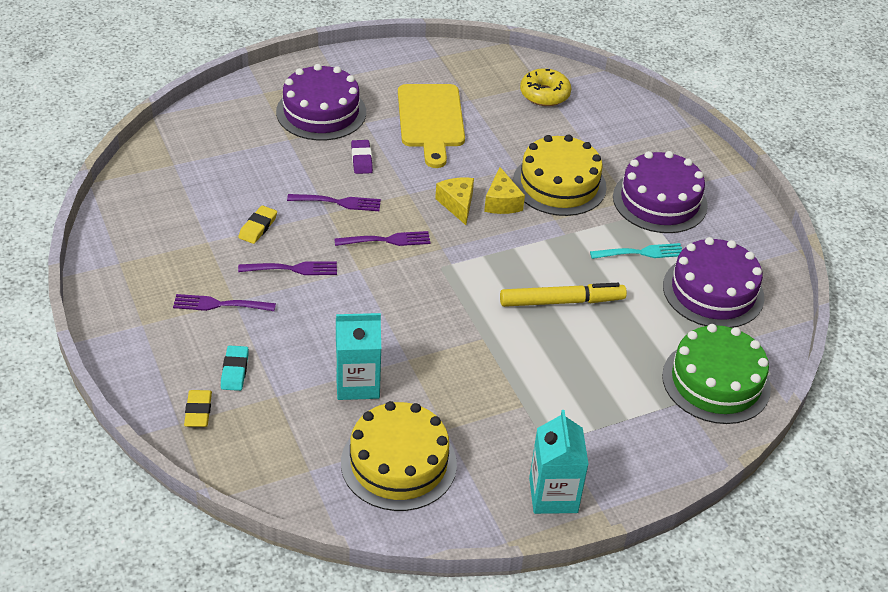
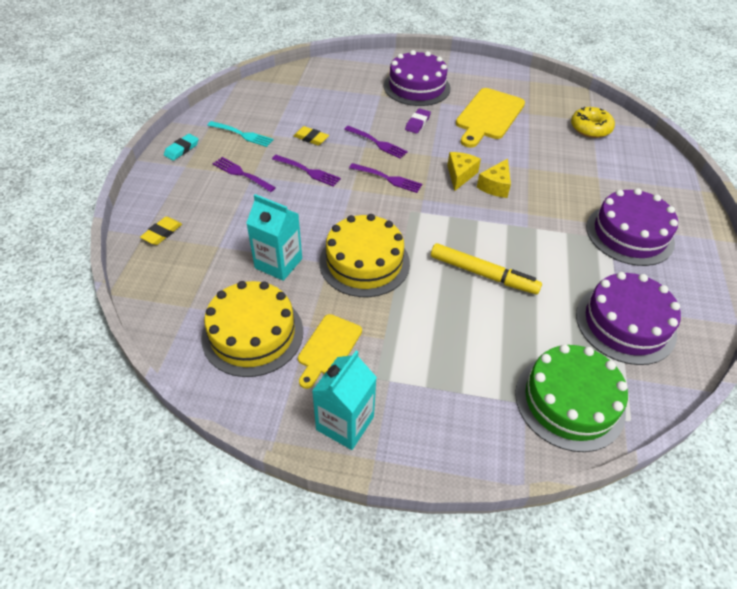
camera: 35 degrees right, 5 degrees up
(235, 371) = (209, 218): turquoise eraser -> turquoise eraser (182, 149)
(258, 227) = (311, 138): yellow eraser -> yellow eraser turned 60 degrees clockwise
(481, 440) = (328, 348): none -> yellow cutting board
(559, 184) = (552, 191): yellow cake -> yellow cake (364, 262)
(640, 253) = (581, 266): turquoise fork -> turquoise fork (241, 134)

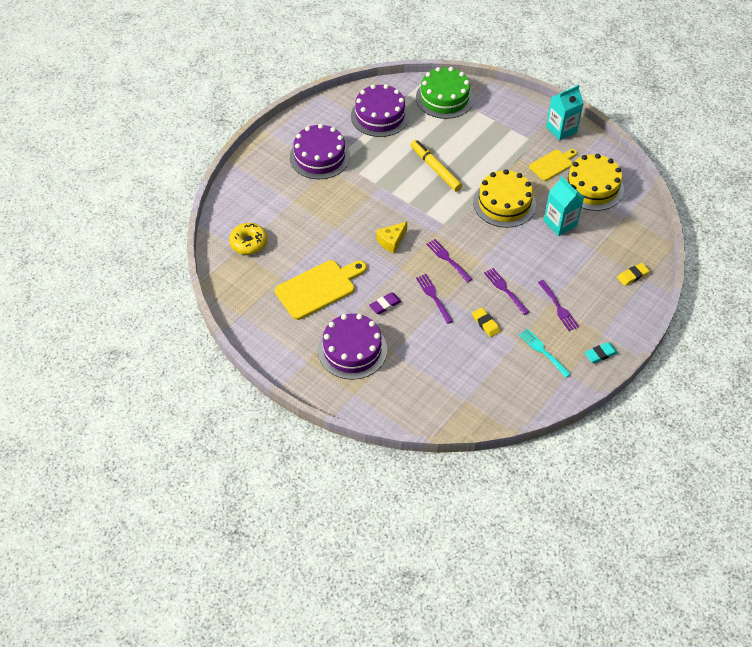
camera: 150 degrees left, 5 degrees up
(495, 186) = (373, 222): yellow cheese -> none

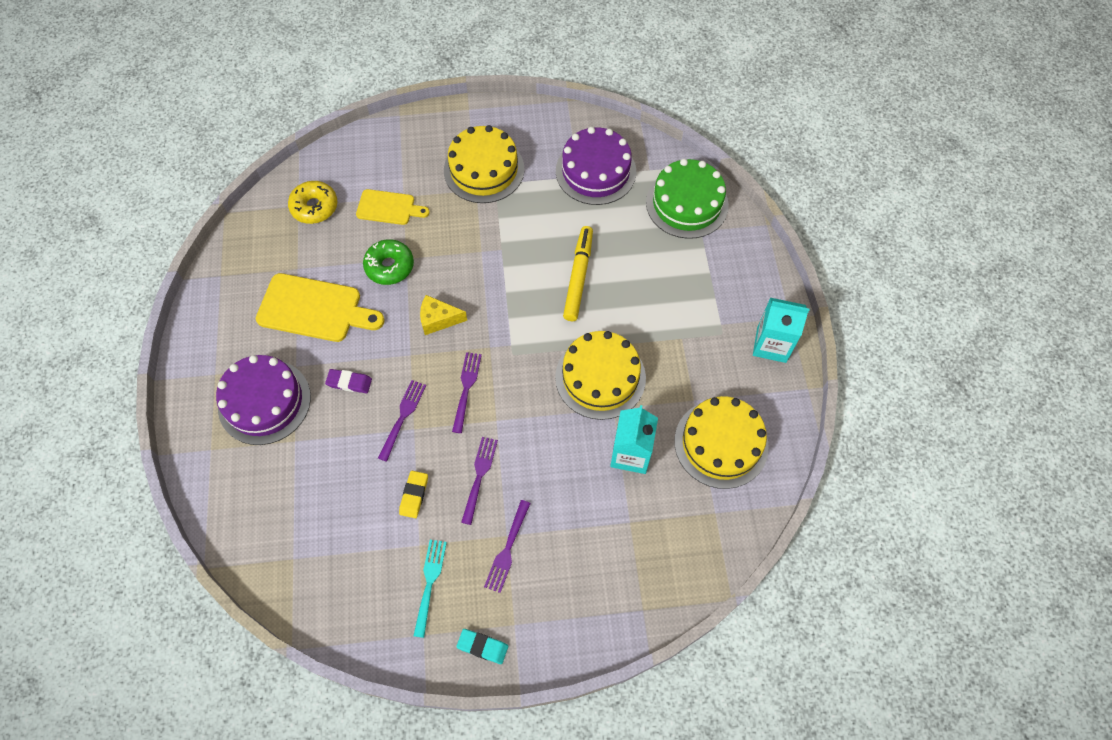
camera: 45 degrees right, 10 degrees up
(319, 157) = (484, 169): purple cake -> yellow cake
(332, 238) = (389, 266): none -> green donut
(552, 164) = (709, 378): yellow cutting board -> yellow cutting board (389, 208)
(632, 276) = (632, 591): yellow eraser -> none

